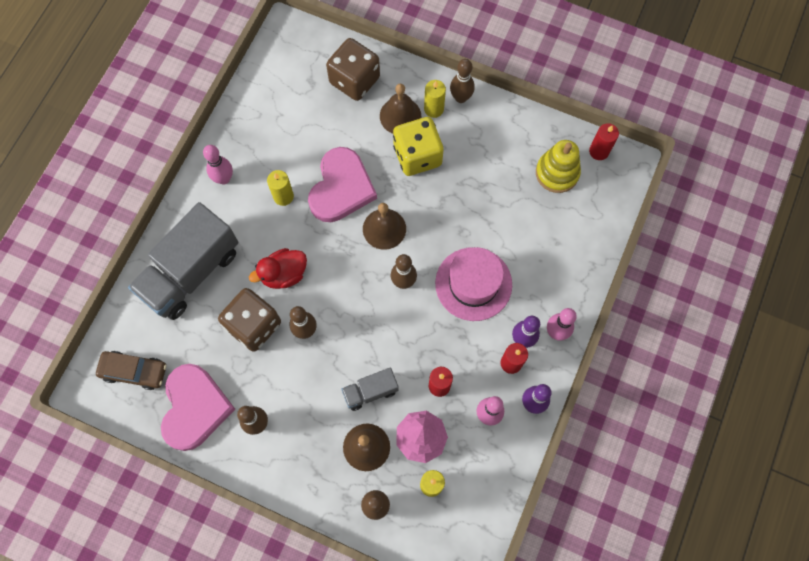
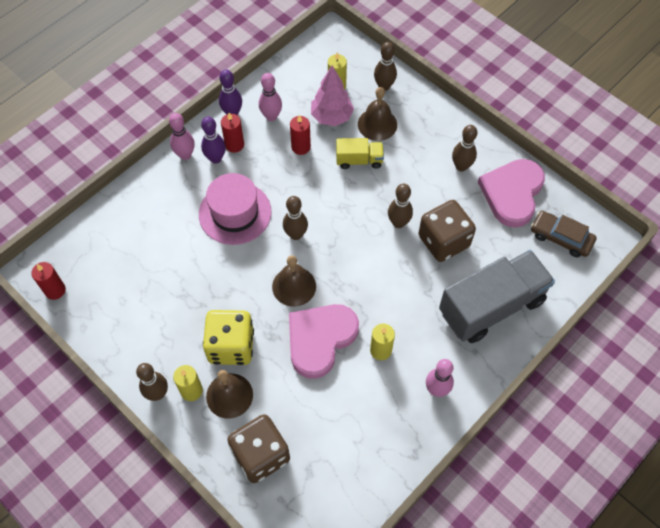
camera: 160 degrees left, 10 degrees down
(284, 274) = (403, 276): red duck -> none
(370, 391) = (359, 160): grey truck -> yellow truck
(557, 173) = (106, 283): yellow stacking toy -> none

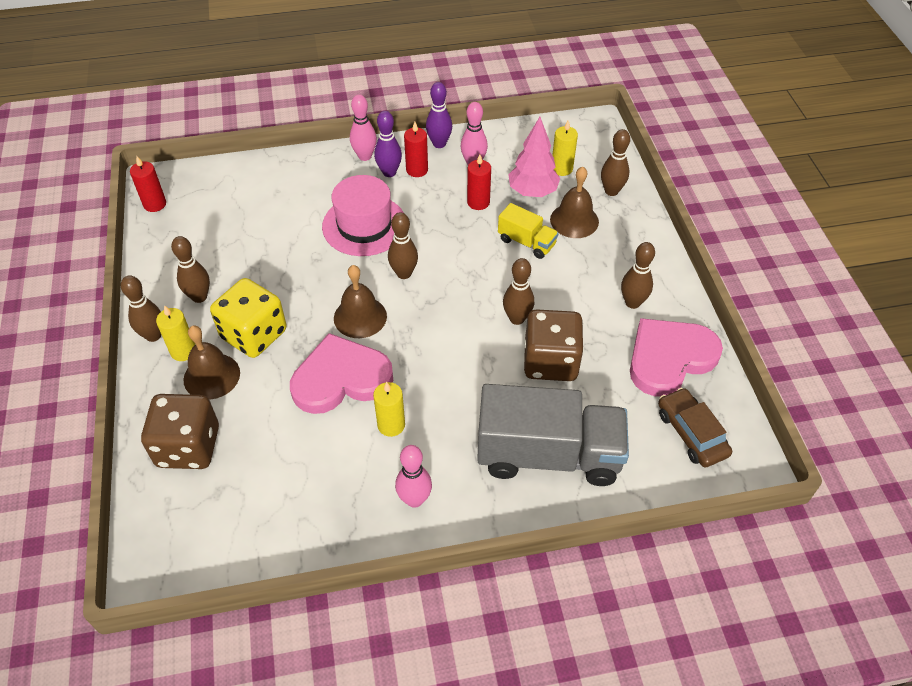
camera: 35 degrees right, 10 degrees down
(164, 343) = (199, 297): none -> brown bowling pin

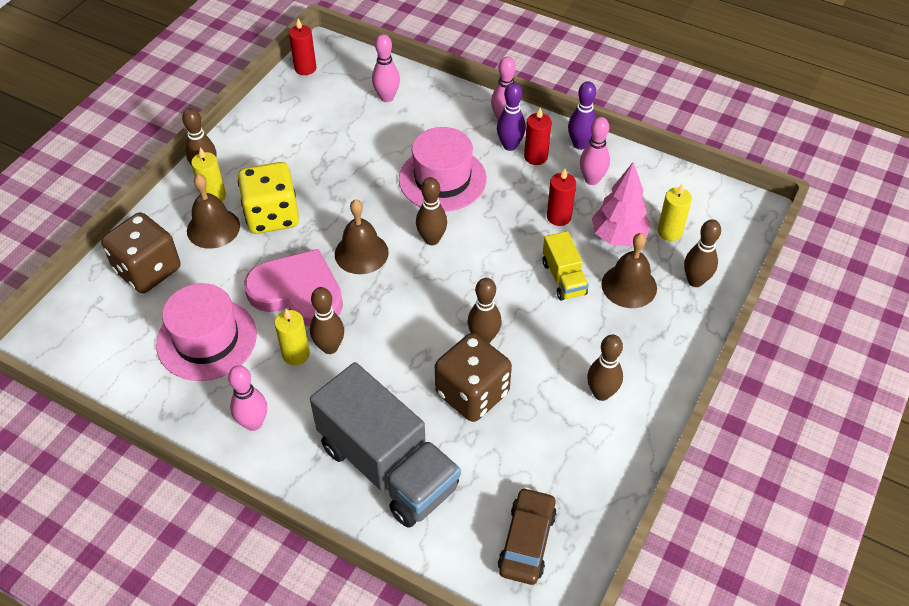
camera: 40 degrees right, 0 degrees up
(199, 297) = (264, 161): brown bowling pin -> brown bowling pin (330, 347)
(252, 189) = (387, 97): none -> pink bowling pin
(304, 465) = (207, 339): none -> pink hat
(669, 358) = (580, 464): pink heart -> none

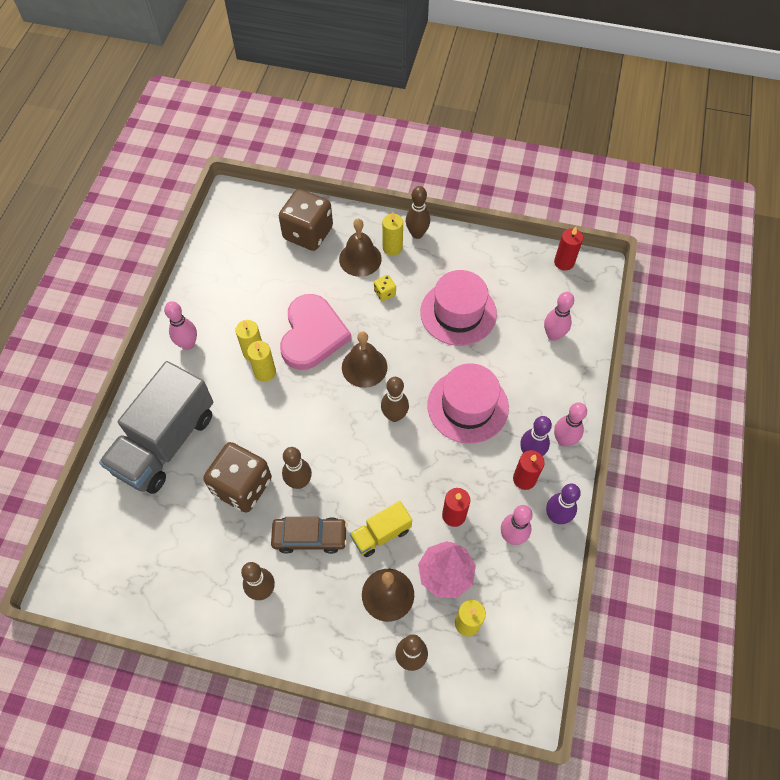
camera: 75 degrees right, 10 degrees up
(207, 339) = (254, 291): pink hat -> pink hat (458, 313)
(272, 216) = (385, 293): yellow dice -> yellow dice, size x0.42
(330, 347) = (265, 372): brown bowling pin -> yellow candle
(527, 541) = (115, 557): brown car -> brown car (310, 537)

